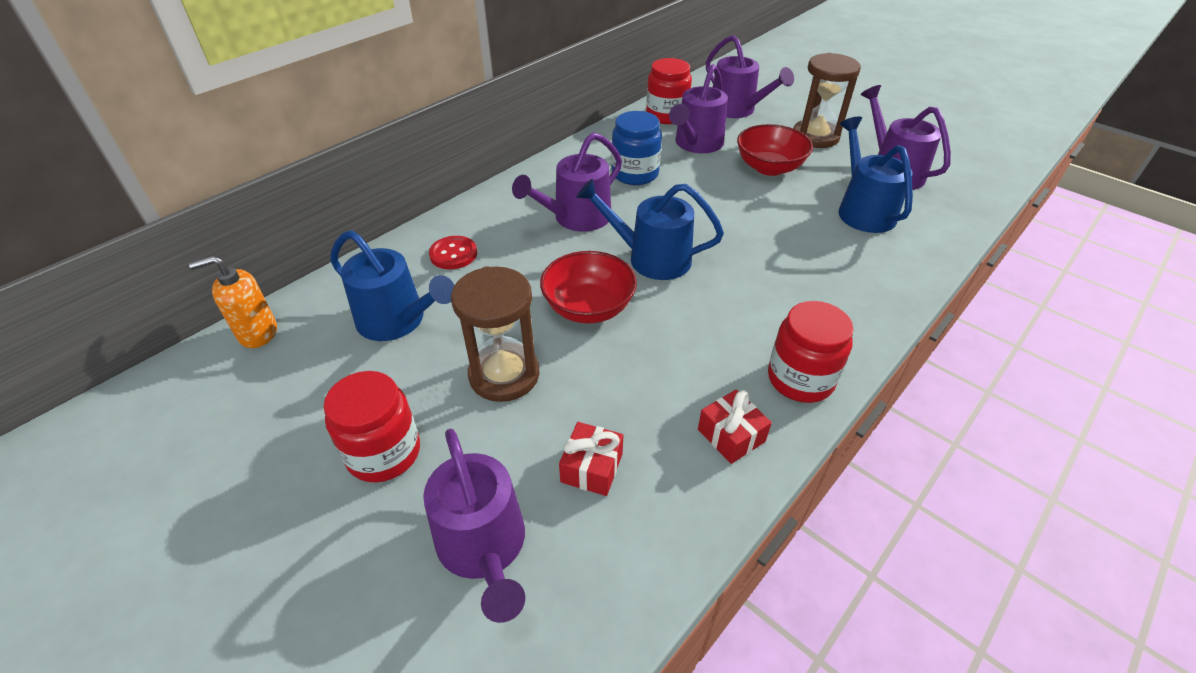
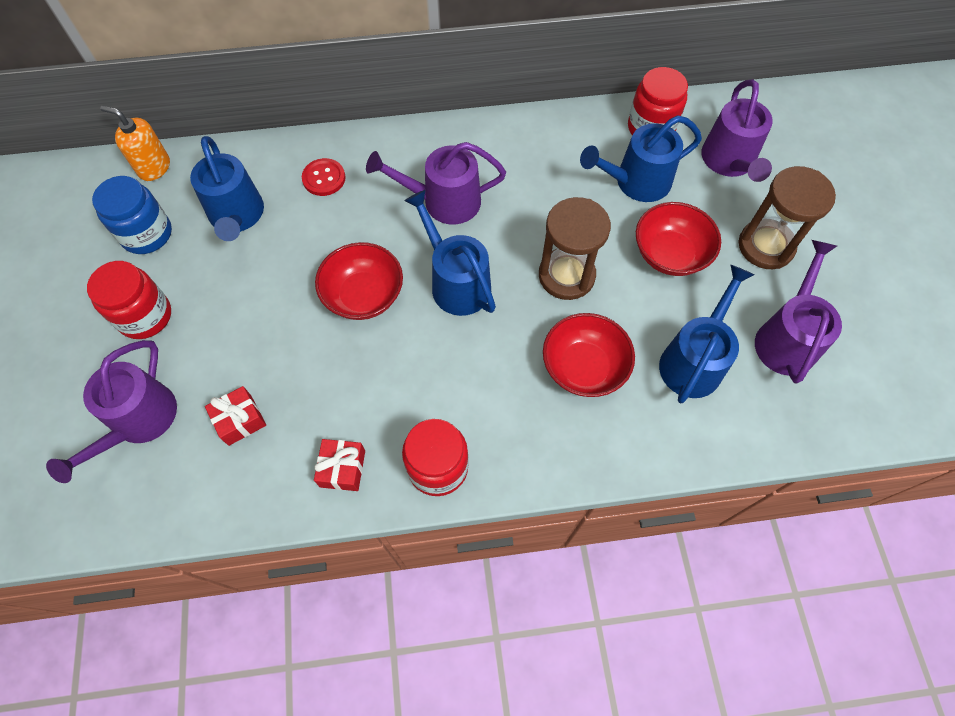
camera: 40 degrees right, 20 degrees up
(504, 375) = (258, 311): brown hourglass -> brown hourglass (566, 275)
(635, 174) = (541, 183): blue jar -> blue jar (147, 234)
(696, 144) = (636, 182): purple watering can -> blue watering can
(807, 253) = (583, 367): none -> red bowl

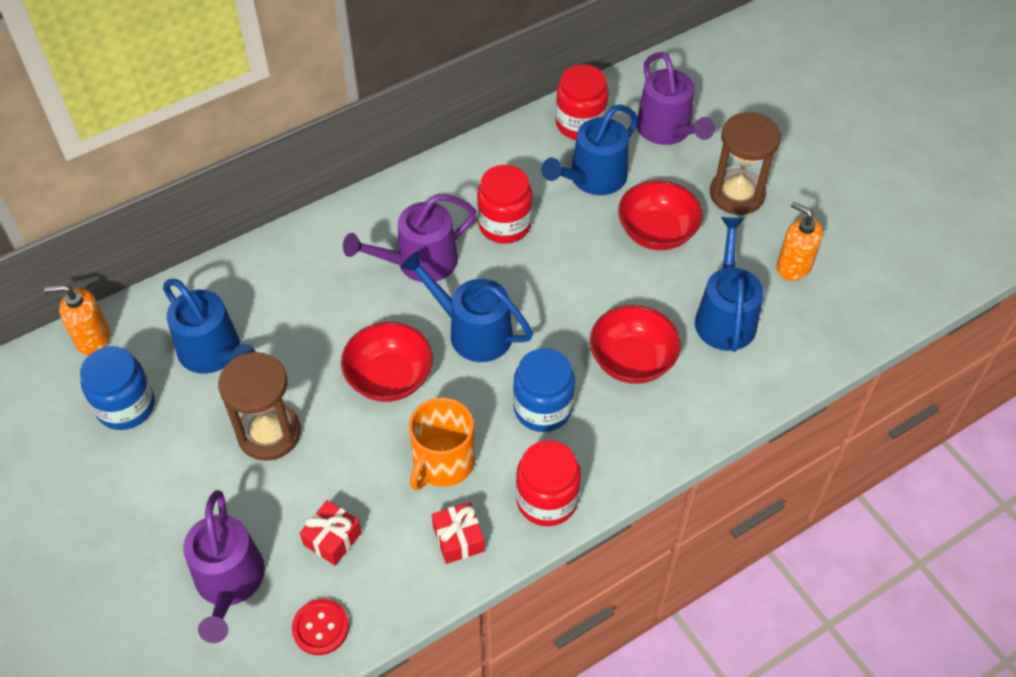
camera: 25 degrees left, 10 degrees down
(145, 316) = (174, 484): red jar -> red jar (504, 225)
(324, 178) = (284, 284): red button -> red button (320, 628)
(367, 391) = (443, 462): none -> orange mug
(479, 379) = (543, 408): none -> blue jar
(566, 275) = (573, 286): brown hourglass -> brown hourglass (269, 433)
(786, 338) = (793, 266): purple watering can -> orange soap dispenser

